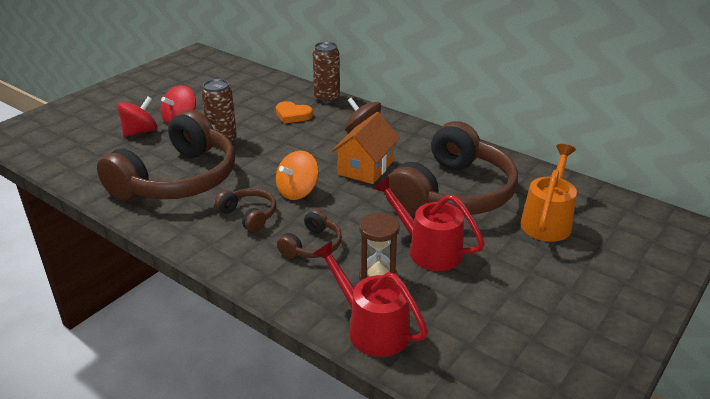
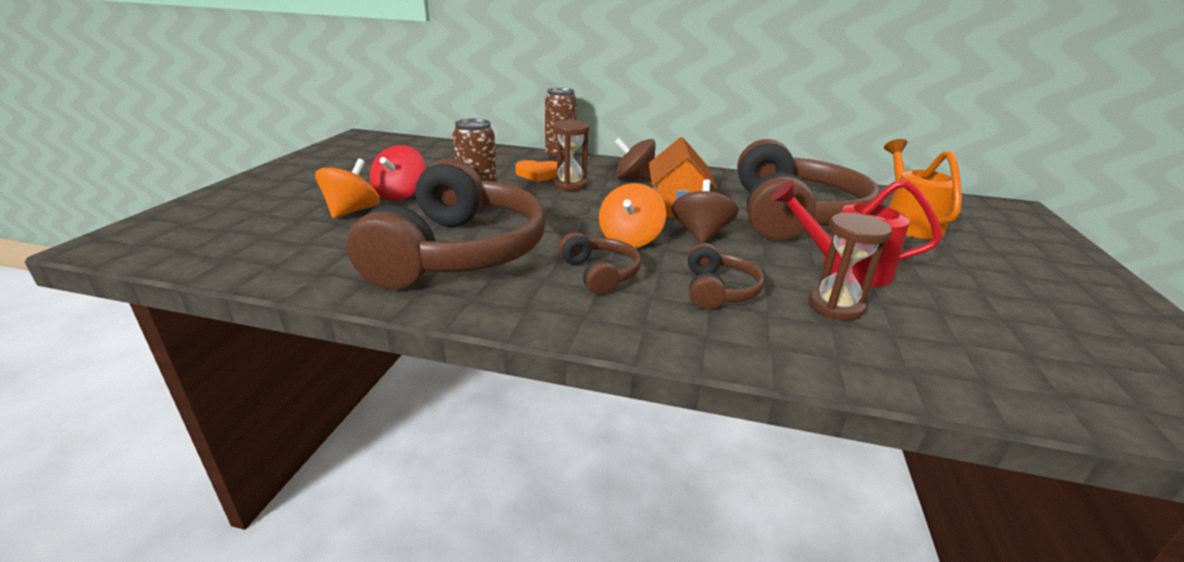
camera: 25 degrees left, 5 degrees down
(140, 132) = (352, 211): red spinning top -> orange spinning top
(249, 215) = (600, 273): brown headphones -> brown headphones turned 45 degrees clockwise
(306, 130) = (570, 185): none -> brown hourglass
(354, 197) = (700, 234): none -> brown spinning top
(371, 328) = (910, 365): red watering can -> none

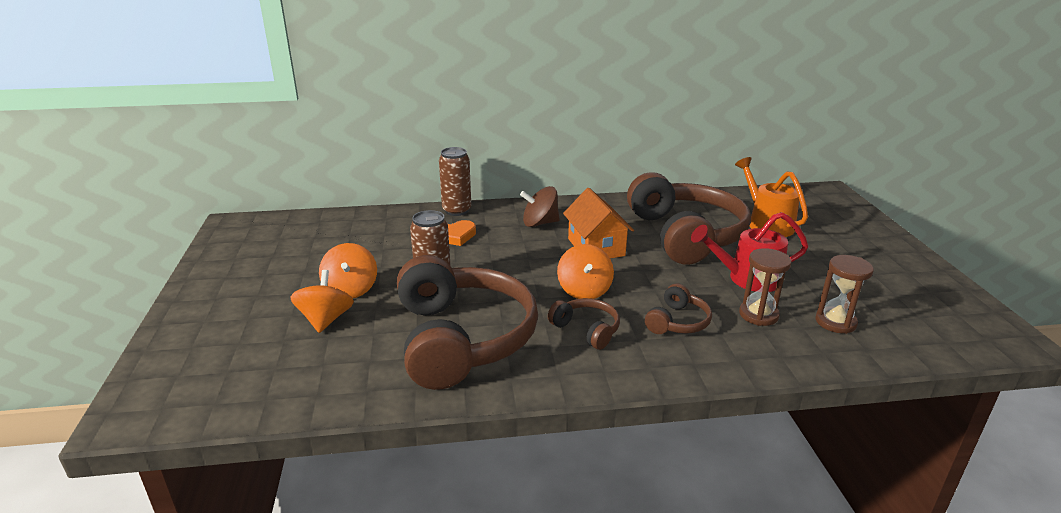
camera: 20 degrees left, 0 degrees up
(401, 194) = (351, 289): red spinning top -> orange spinning top
(570, 185) = (492, 242): brown hourglass -> brown hourglass (835, 322)
(700, 234) = (632, 272): brown spinning top -> none
(718, 290) = (677, 322): brown headphones -> brown headphones turned 45 degrees clockwise

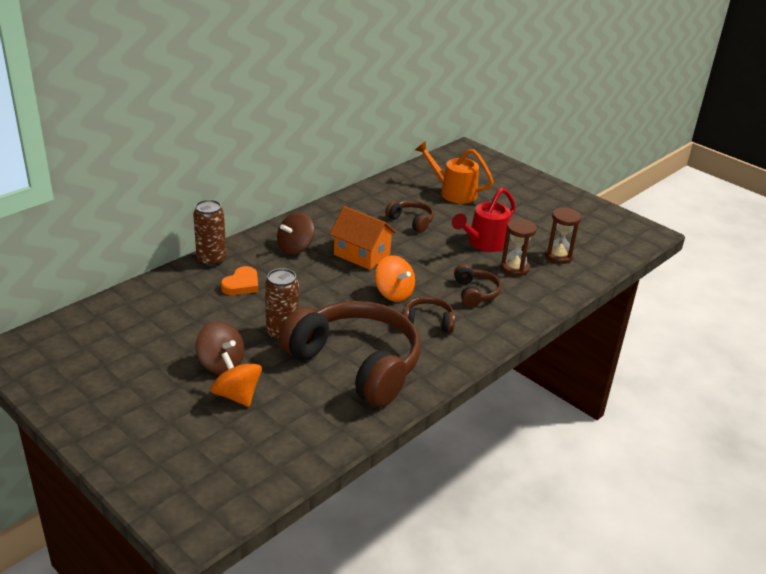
camera: 40 degrees left, 5 degrees up
(351, 289) = (221, 363): orange spinning top -> brown spinning top
(685, 235) = (411, 221): brown headphones -> brown headphones, size x0.44

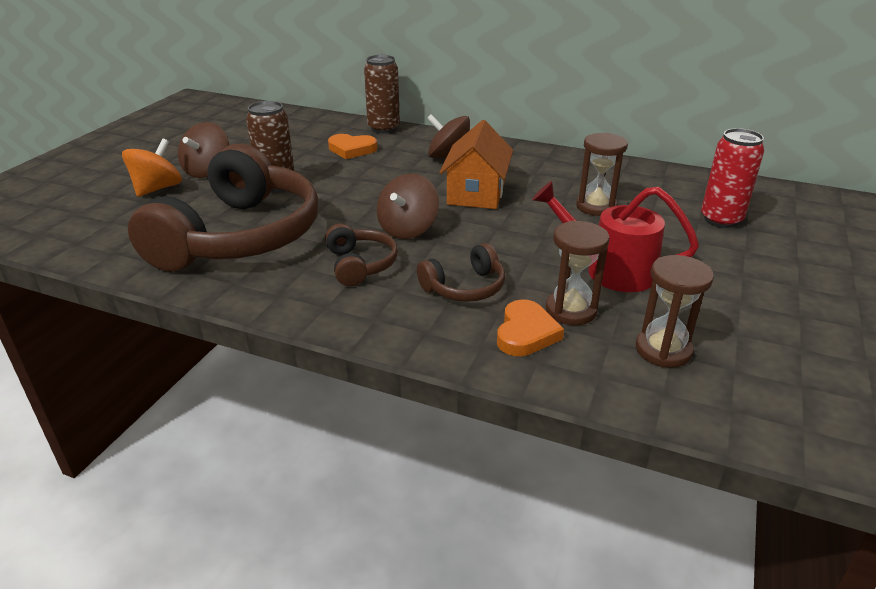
camera: 70 degrees right, 0 degrees up
(393, 293) = (408, 229): orange spinning top -> brown spinning top
(411, 221) = (596, 206): brown headphones -> brown hourglass
(453, 192) = (721, 220): orange watering can -> red can
(528, 288) = (526, 333): none -> orange heart

